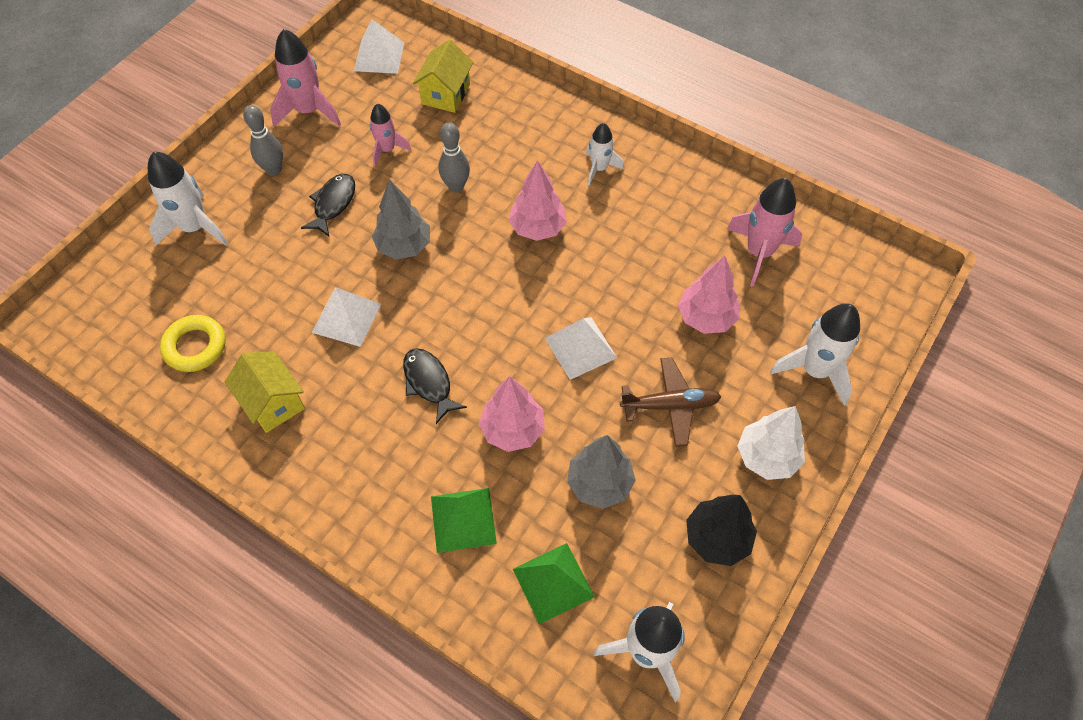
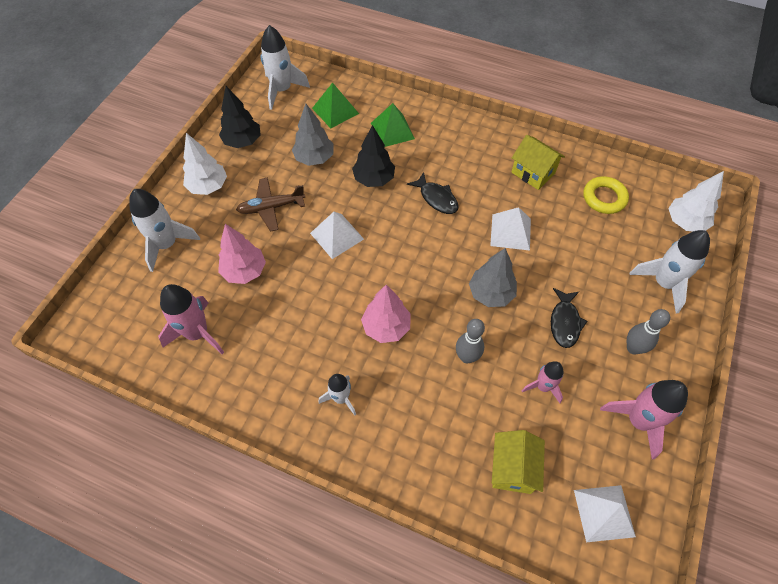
camera: 170 degrees right, 0 degrees up
(112, 296) = (685, 222): none -> white tree
(512, 429) = (374, 179): pink tree -> black tree

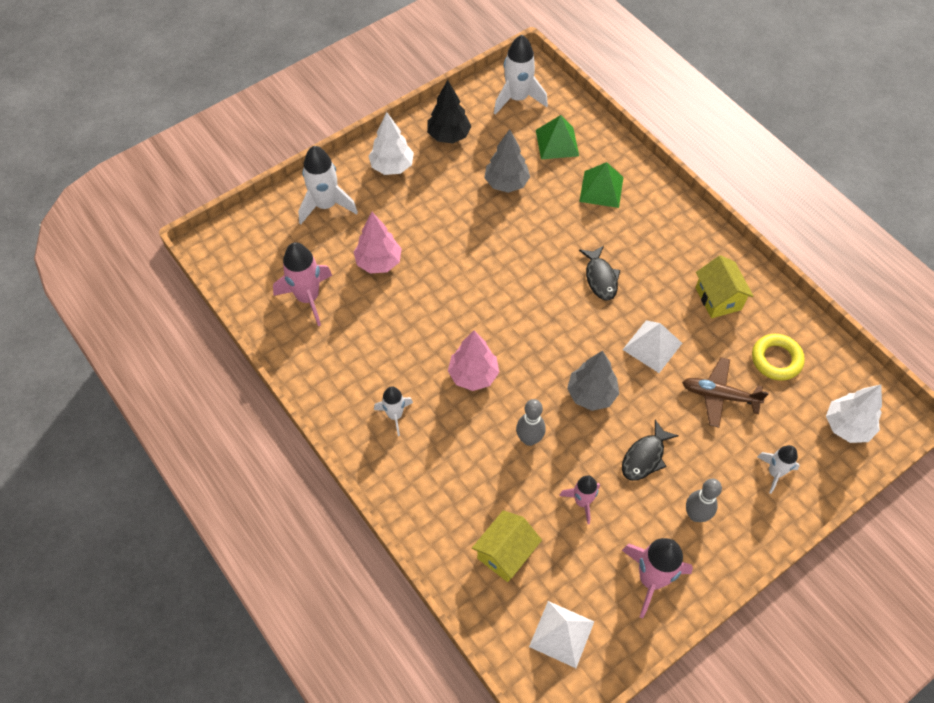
camera: 30 degrees right, 0 degrees up
(271, 207) = (437, 213): brown plane -> brown plane (719, 395)
(337, 236) = (481, 269): white pyramid -> none
(374, 179) = (551, 230): black tree -> none
(663, 283) = (774, 472): white rocket -> white rocket, size x0.60

